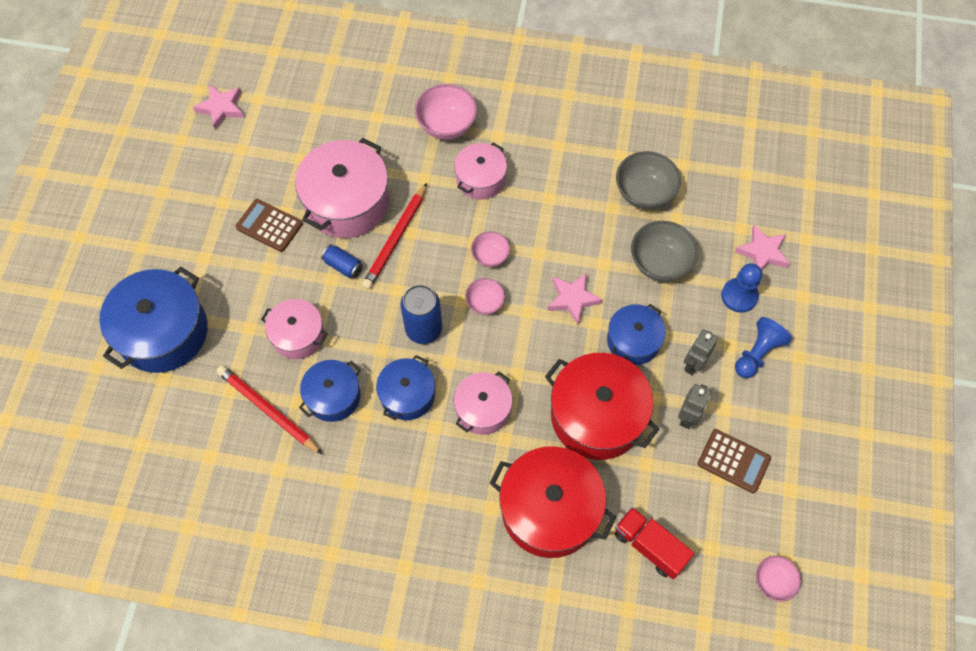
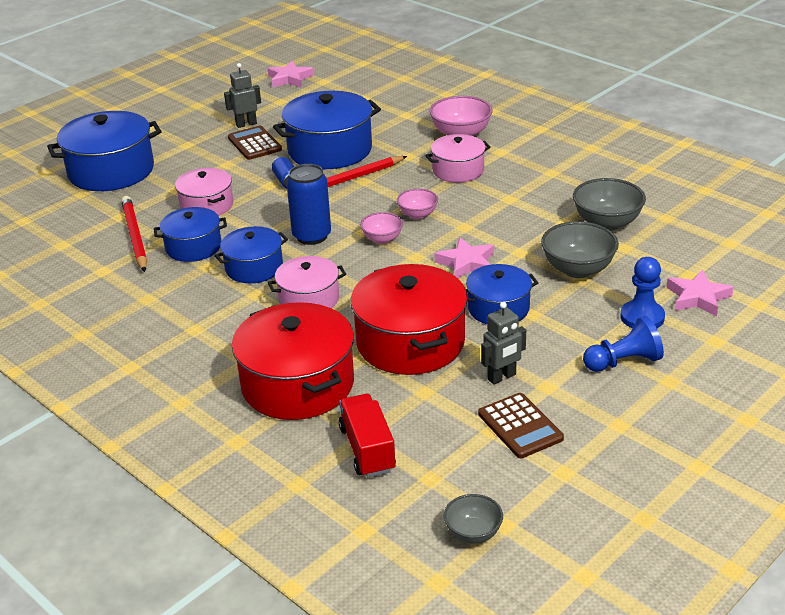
camera: 35 degrees right, 30 degrees down
(347, 202) = (330, 150): pink pot -> blue pot
(693, 364) = (545, 344): grey robot -> grey robot (246, 124)
(773, 581) = (473, 533): pink bowl -> grey bowl

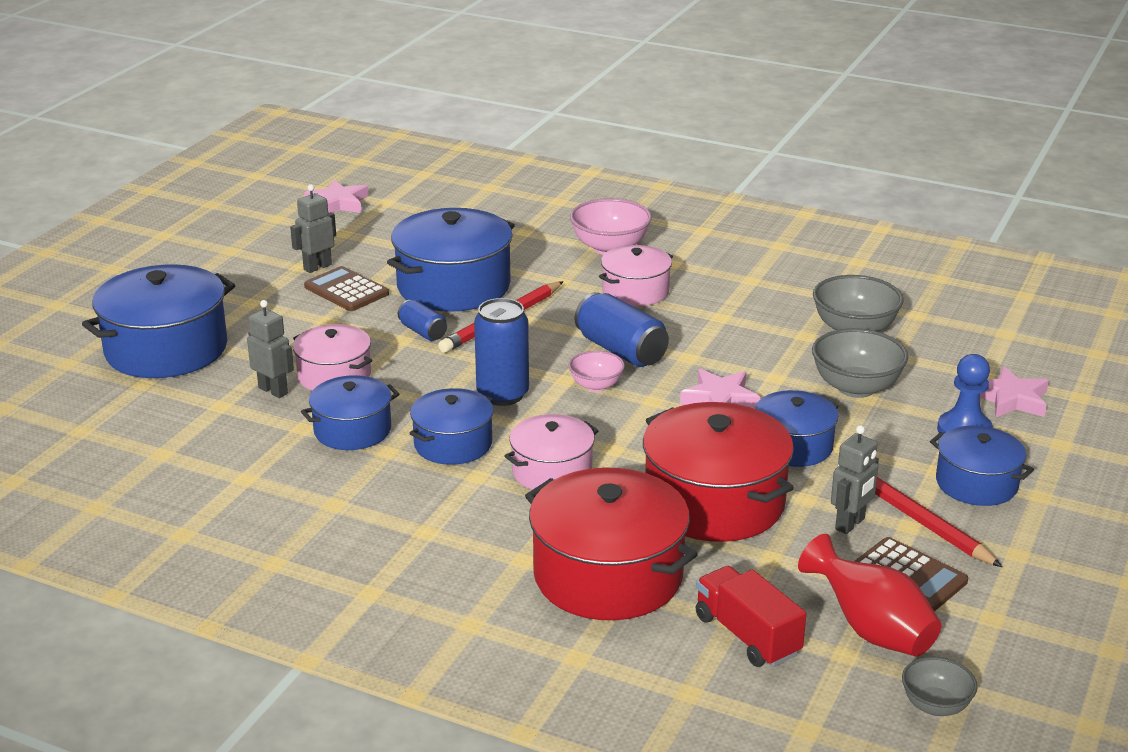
camera: 20 degrees left, 5 degrees down
(135, 236) = (260, 428): red pencil -> red pencil (913, 517)
(160, 210) = (273, 390): none -> grey robot
(417, 215) = (621, 350): pink bowl -> blue can
(463, 463) = (871, 629): none -> red vase
(623, 362) = (976, 483): blue pawn -> blue pot

